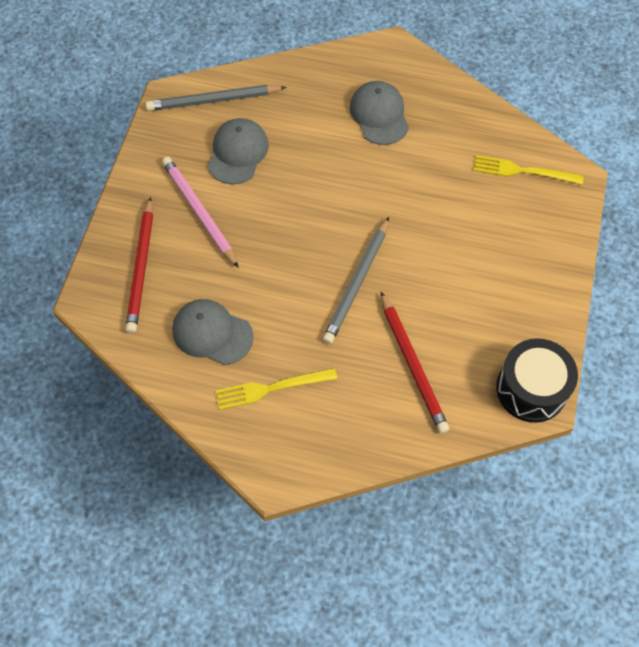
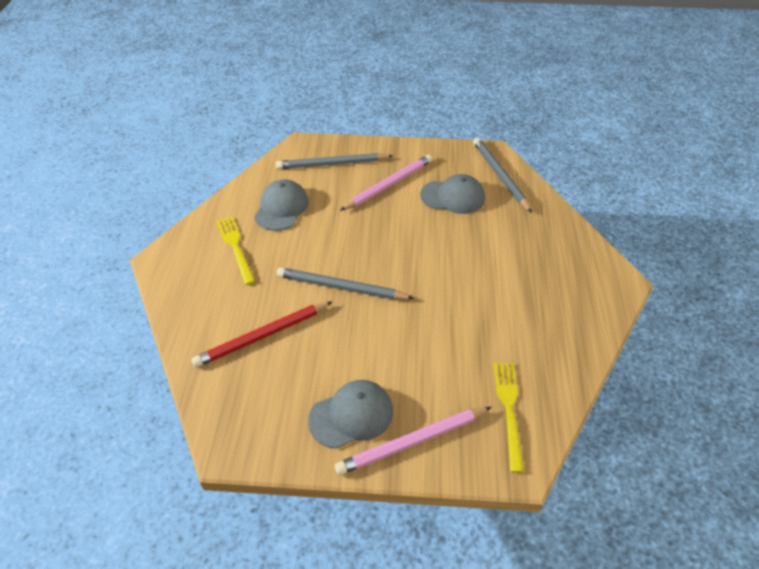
camera: 80 degrees right, 15 degrees down
(141, 267) = (332, 164): red pencil -> grey pencil
(379, 115) = (532, 281): grey cap -> grey cap (351, 415)
(531, 389) = (241, 436): black drum -> none
(548, 249) = (412, 441): none -> pink pencil

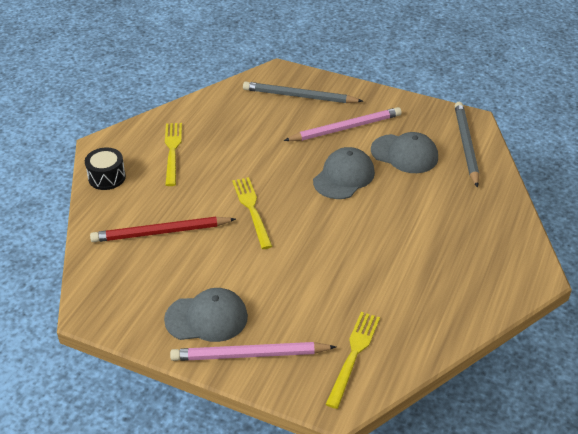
camera: 20 degrees right, 5 degrees down
(180, 292) = (107, 177): none -> black drum
(281, 208) = (231, 126): grey cap -> grey cap (344, 176)
(341, 287) = (252, 209): grey pencil -> yellow fork

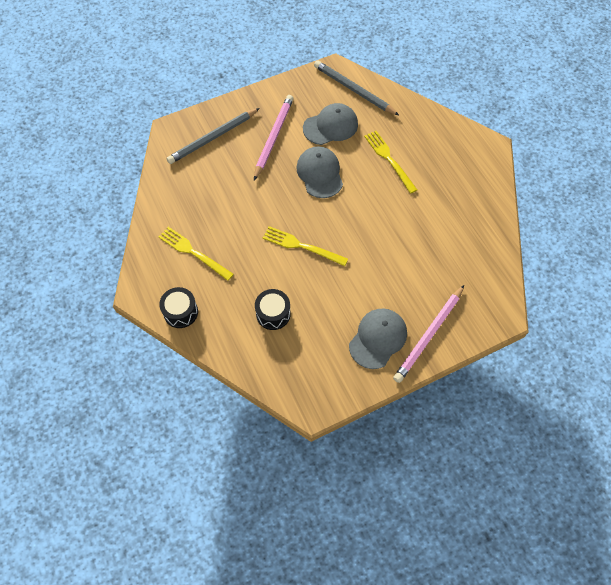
camera: 50 degrees left, 20 degrees up
(161, 232) = (273, 314): red pencil -> black drum
(353, 355) = (474, 280): yellow fork -> yellow fork (389, 159)

